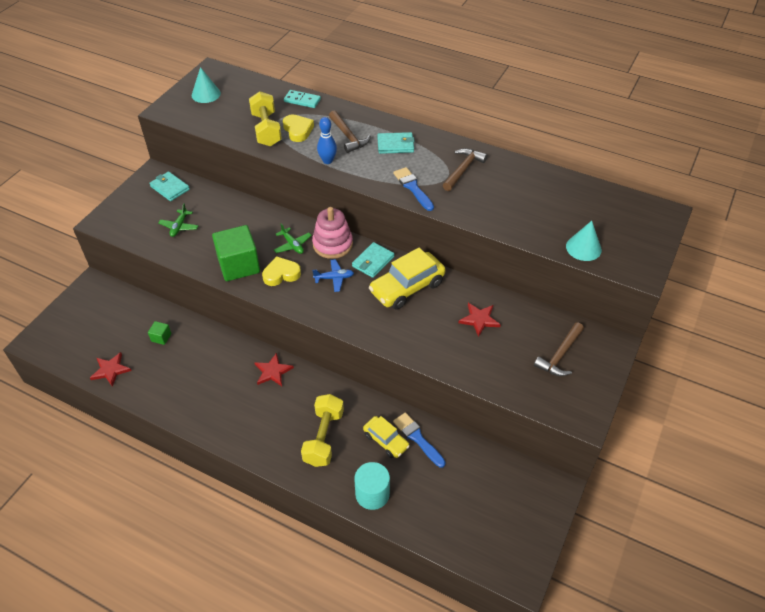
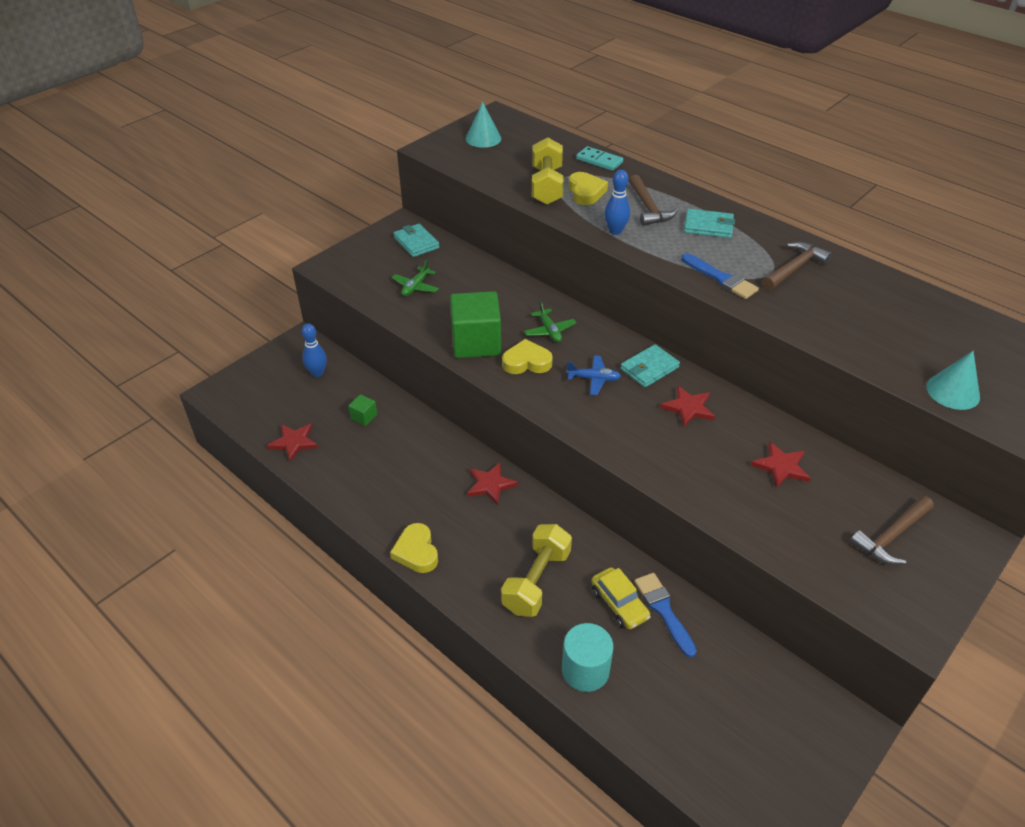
camera: 15 degrees right, 5 degrees down
(113, 308) = (317, 373): none -> blue bowling pin
(230, 436) = (416, 551): none -> yellow heart
(332, 244) = (601, 339): pink stacking toy -> none
(407, 287) = (688, 408): yellow car -> red star
(413, 187) = (721, 278): blue brush -> blue brush turned 150 degrees clockwise

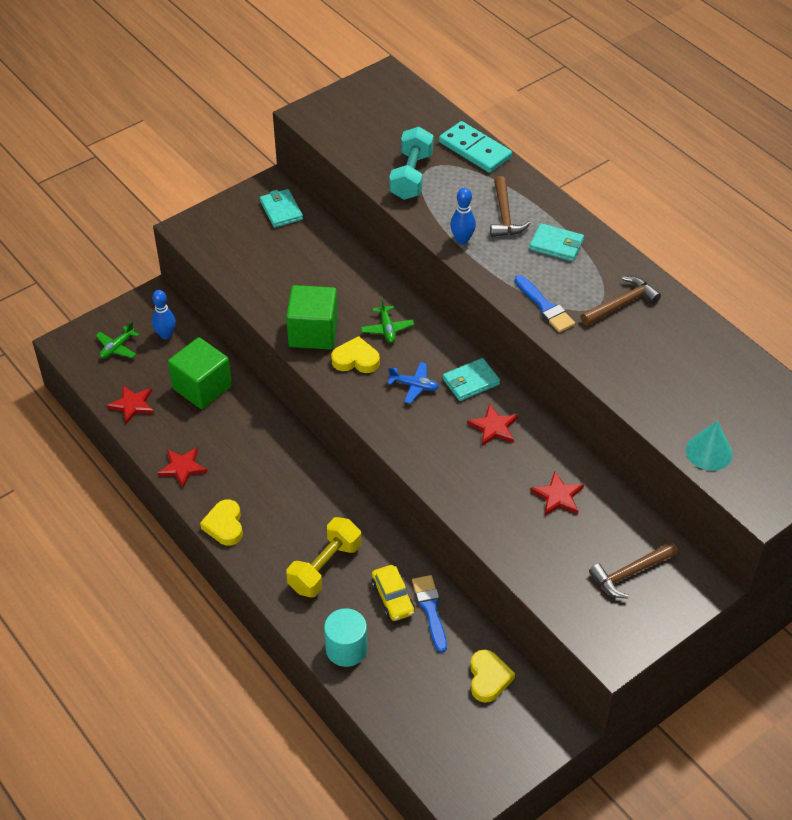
camera: 10 degrees right, 5 degrees up
(364, 417) = (202, 387): green cube -> green cube, size x2.28
(415, 286) = (269, 263): green plane -> green plane (117, 347)
(483, 138) = (364, 107): turquoise cone -> none
(490, 485) = (306, 472): red star -> red star (182, 468)
(546, 186) = (411, 176): yellow dumbbell -> turquoise dumbbell
(586, 192) = (448, 188): yellow heart -> yellow heart (488, 678)
(599, 161) = (475, 150): turquoise domino -> turquoise domino, size x1.55

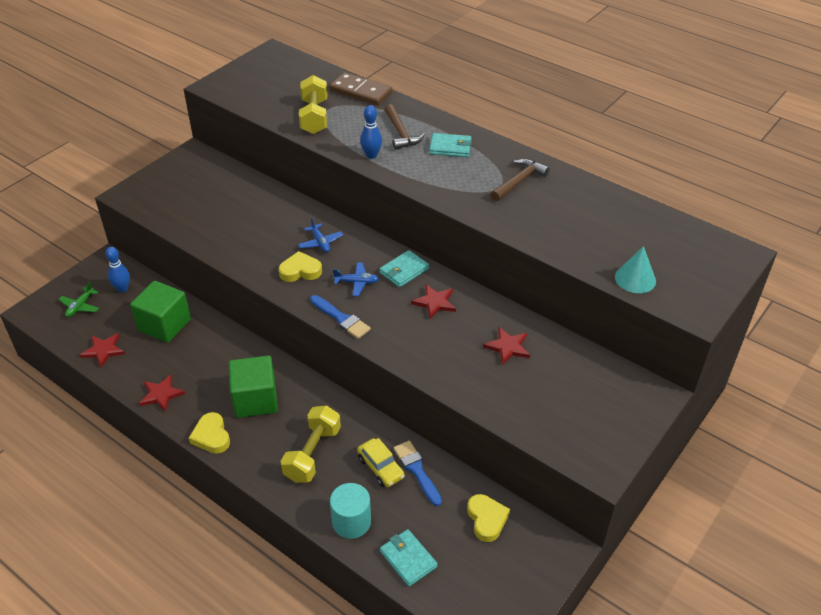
camera: 15 degrees left, 5 degrees down
(281, 210) = (205, 169): turquoise wallet -> turquoise wallet (408, 559)
(313, 332) = (257, 256): green cube -> green cube (255, 400)
(387, 329) = (320, 242): green plane -> blue plane
(411, 176) = (314, 117): turquoise dumbbell -> yellow dumbbell
(475, 150) = (361, 92): turquoise domino -> brown domino
(545, 307) = (457, 193): blue brush -> blue brush (341, 319)
(630, 573) = (591, 397): brown hammer -> none

